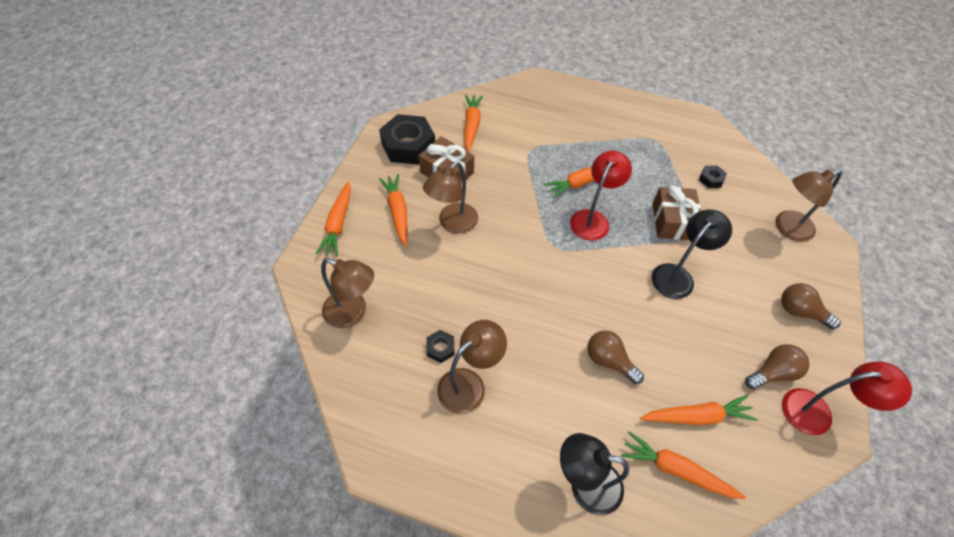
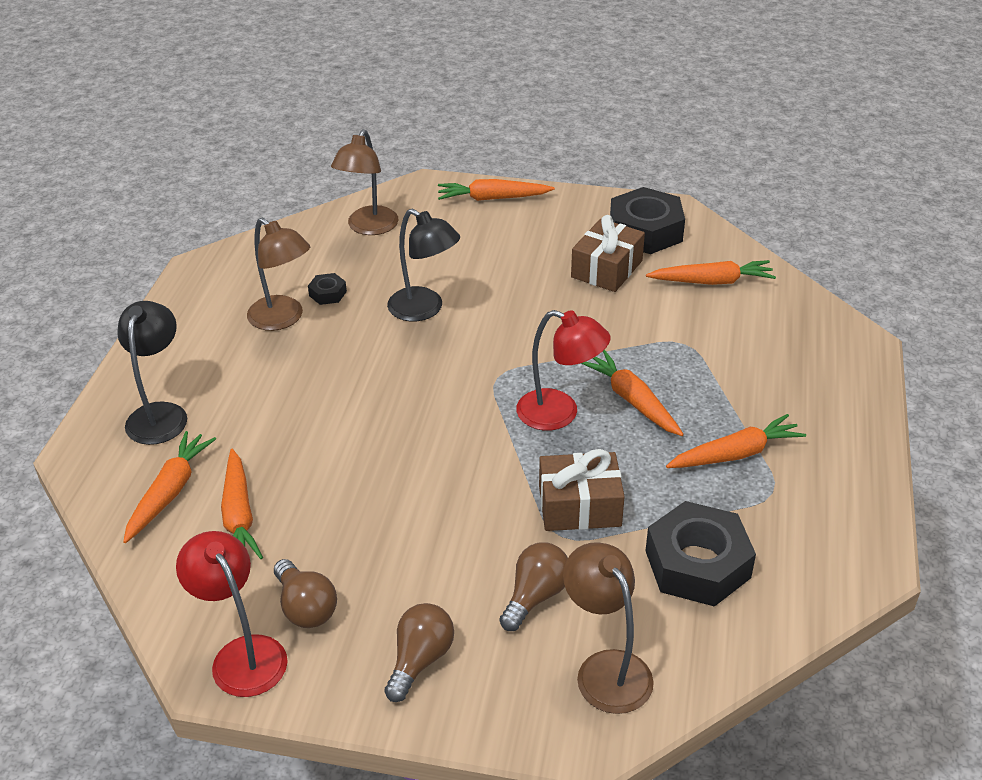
camera: 85 degrees right, 15 degrees down
(397, 212) = (523, 238): orange carrot -> orange carrot (735, 454)
(452, 224) = (515, 283): brown lamp -> none
(609, 361) = (317, 432): brown light bulb -> brown light bulb (535, 596)
(677, 275) = (469, 507): black lamp -> black lamp (424, 309)
(711, 179) = (697, 564): black nut -> black nut, size x2.23
(817, 412) = (242, 654): red lamp -> red lamp turned 150 degrees clockwise

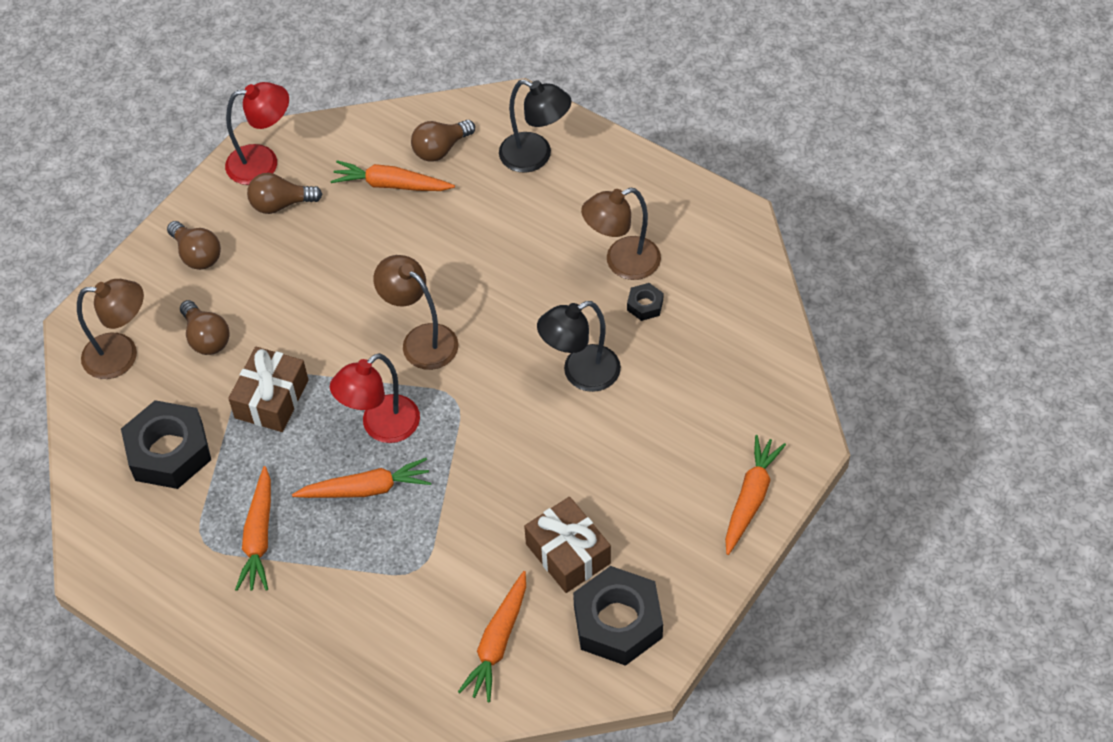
camera: 115 degrees right, 15 degrees up
(170, 492) = (440, 149): orange carrot -> brown light bulb
(368, 228) = (744, 367): brown lamp -> brown lamp (421, 340)

